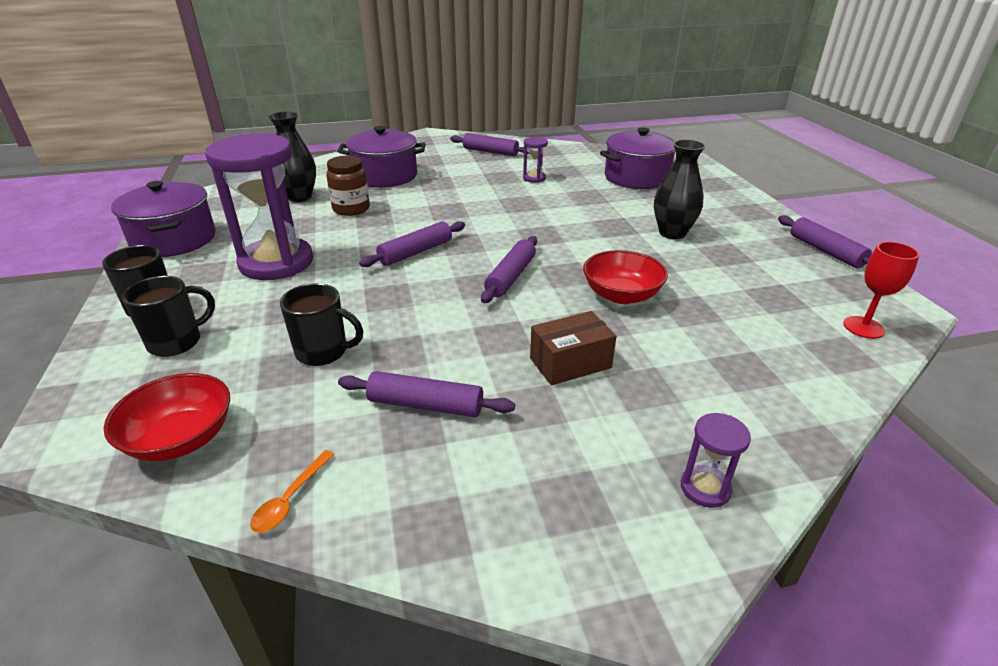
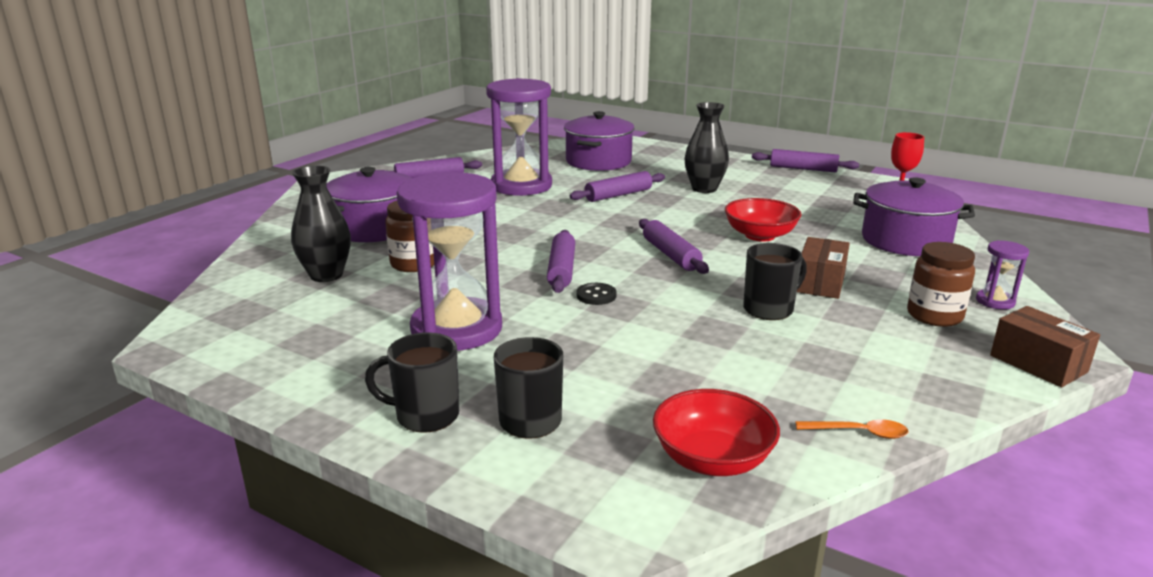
camera: 45 degrees left, 10 degrees down
(174, 240) = (280, 364): purple pot -> purple pot (905, 241)
(290, 499) = (858, 433): orange spoon -> orange spoon turned 60 degrees counterclockwise
(323, 352) = (666, 358): black mug -> black mug (769, 309)
(392, 282) = (596, 295): none -> black button
(425, 405) = (803, 346): purple rolling pin -> purple rolling pin (618, 195)
(534, 178) = (521, 186): purple hourglass -> purple hourglass, size x2.37
(583, 578) = (1038, 364): none -> brown box
(600, 457) = (934, 316): none -> brown jar

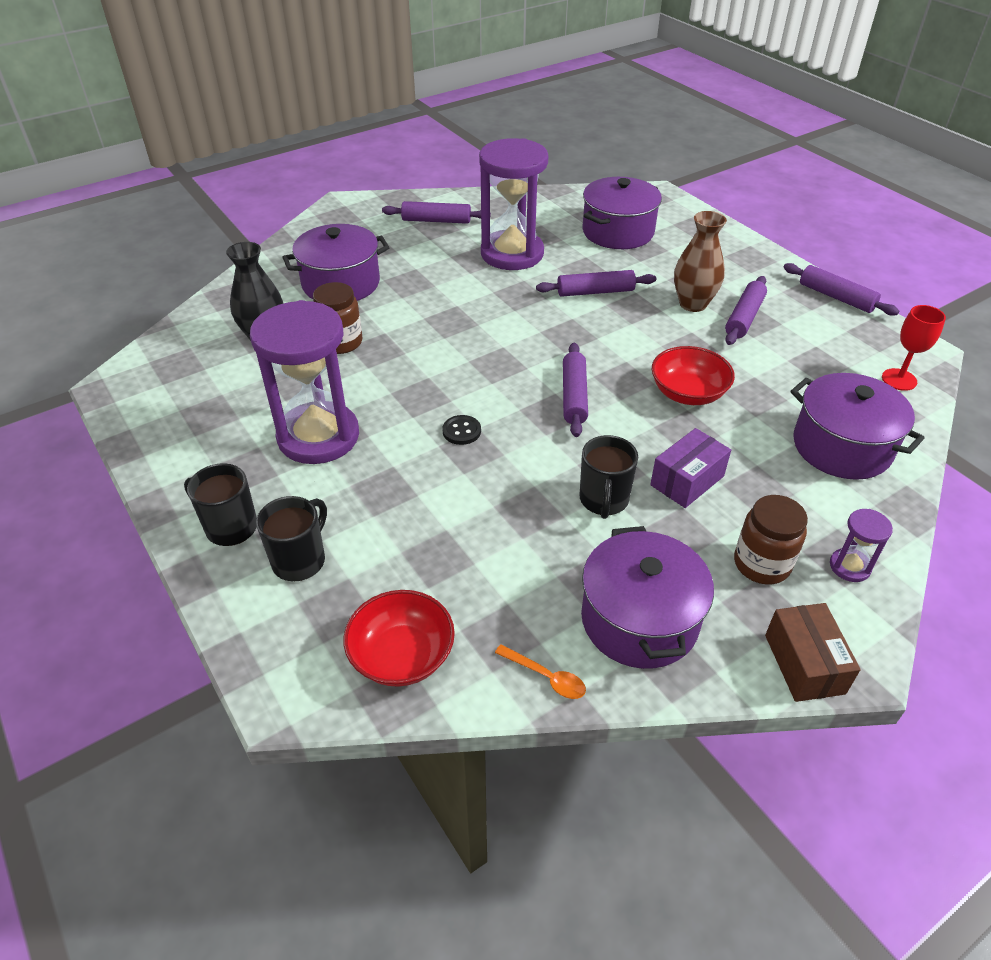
camera: 25 degrees right, 20 degrees up
(561, 270) = (458, 387): purple rolling pin -> purple rolling pin (744, 317)
(704, 189) = (693, 304): black vase -> brown vase
(769, 309) = (603, 500): black mug -> black mug turned 105 degrees clockwise
(820, 283) = (687, 480): brown box -> purple box
(887, 373) = (639, 620): none -> purple pot

